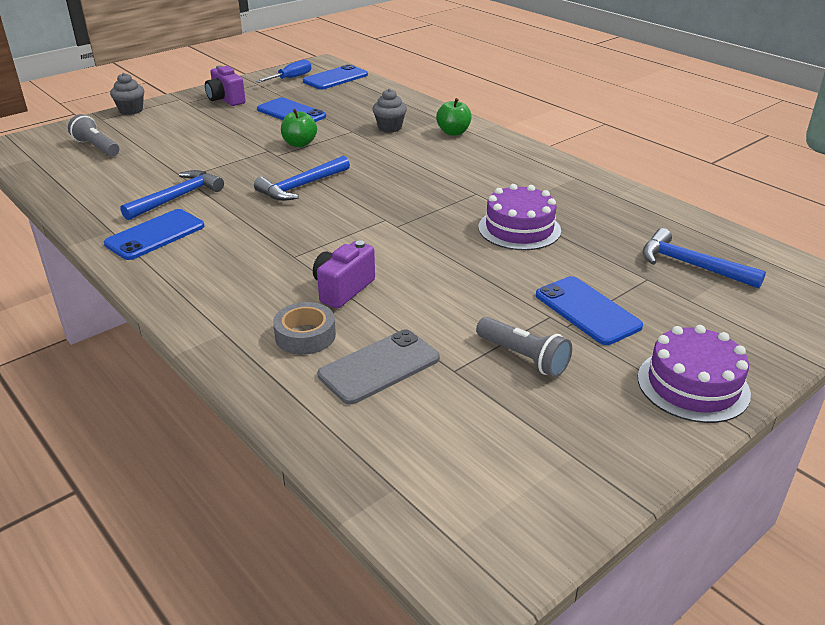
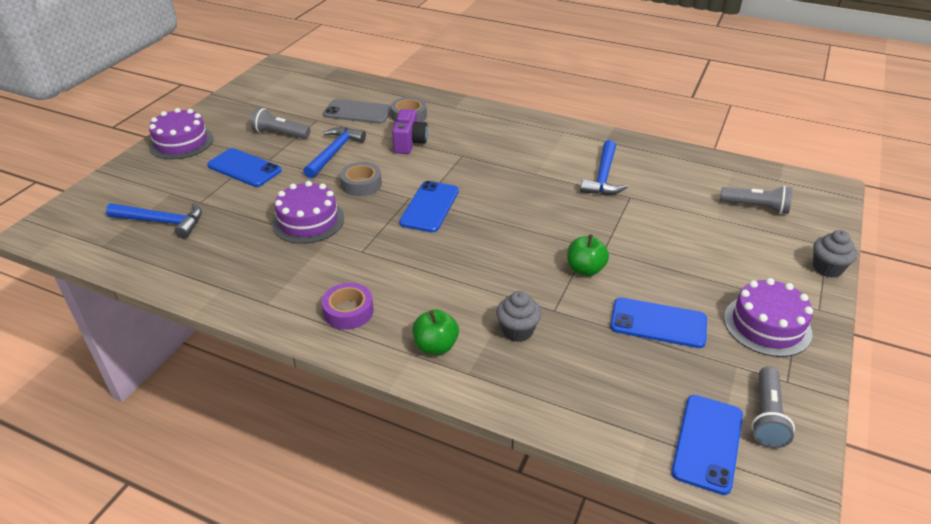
camera: 155 degrees right, 5 degrees up
(155, 235) = (572, 145): blue phone -> blue phone (429, 207)
(226, 100) = (767, 325): purple camera -> purple cake
(291, 78) = (767, 416): blue screwdriver -> grey flashlight
(301, 186) = (521, 215): blue hammer -> blue hammer (334, 153)
(379, 367) = (357, 112): grey phone -> grey phone turned 75 degrees clockwise
(441, 252) = (361, 184): none -> grey tape
(508, 160) = (348, 311): none -> purple tape

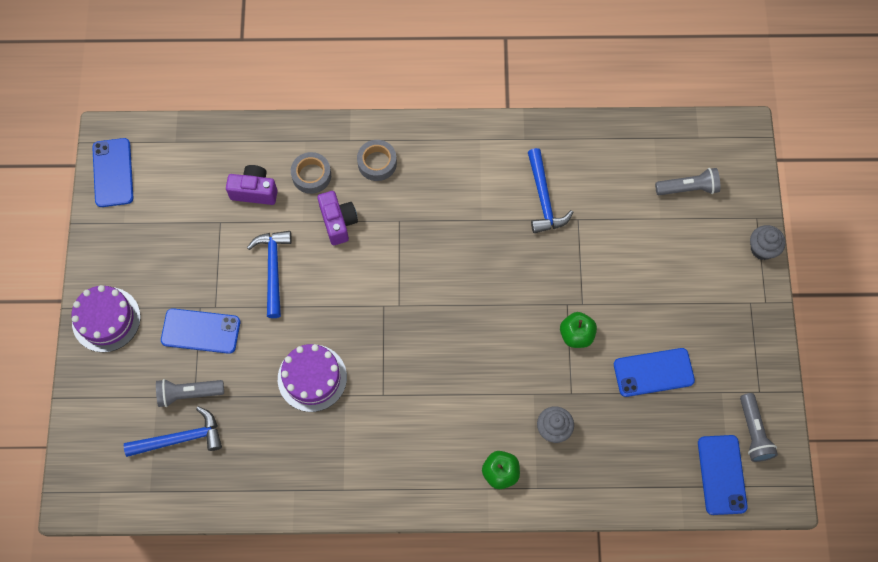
camera: 25 degrees left, 30 degrees up
(280, 134) = (198, 262): grey flashlight -> grey flashlight (188, 394)
(348, 311) = (413, 468): purple tape -> none
(357, 112) = (254, 191): grey phone -> purple camera
(361, 184) = (329, 306): grey tape -> grey tape (377, 163)
(429, 207) = (409, 311): blue phone -> blue phone (113, 173)
(767, 325) = (732, 338): purple cake -> none

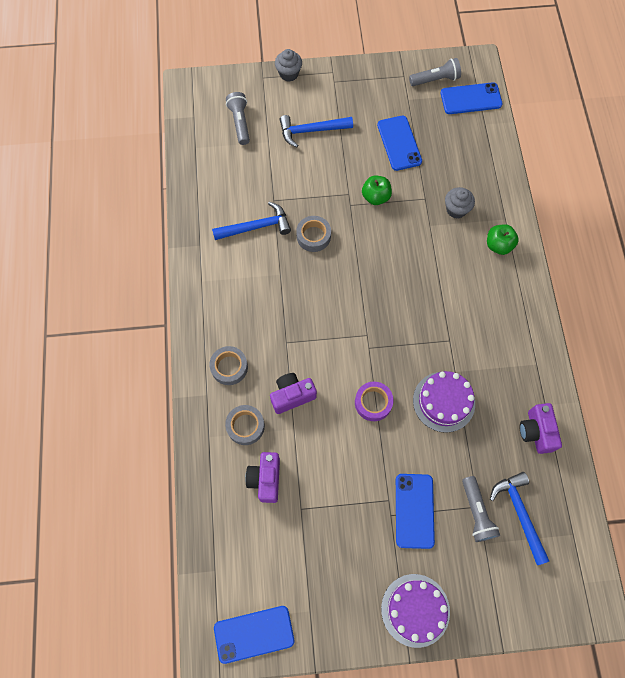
camera: 95 degrees left, 0 degrees up
(265, 473) = (536, 432): none -> purple camera
(273, 269) = (345, 450): blue hammer -> blue hammer (311, 131)
(320, 303) = (373, 403): none -> purple tape
(527, 259) = (313, 236): none -> grey tape

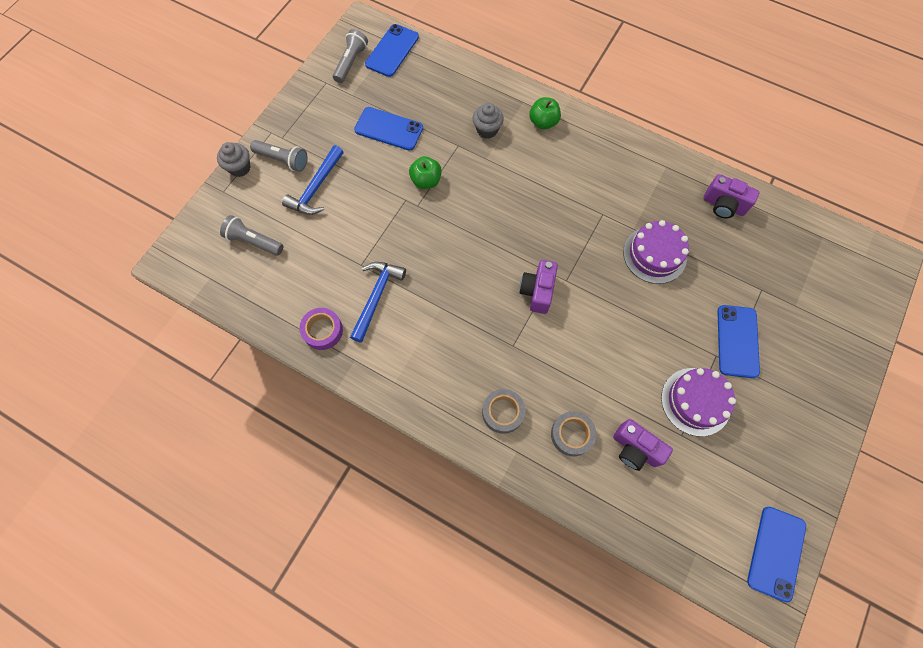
camera: 55 degrees left, 0 degrees up
(292, 396) = (569, 374): purple camera -> purple camera (537, 291)
(313, 236) = (425, 255): grey tape -> none
(373, 403) = (620, 310): purple tape -> purple tape (322, 331)
(414, 510) = (737, 341): blue phone -> blue phone turned 60 degrees clockwise
(415, 610) = (824, 397): purple cake -> purple cake (696, 401)
(476, 512) = (766, 294): grey flashlight -> grey flashlight (283, 160)
(519, 513) = (785, 263): blue hammer -> none

